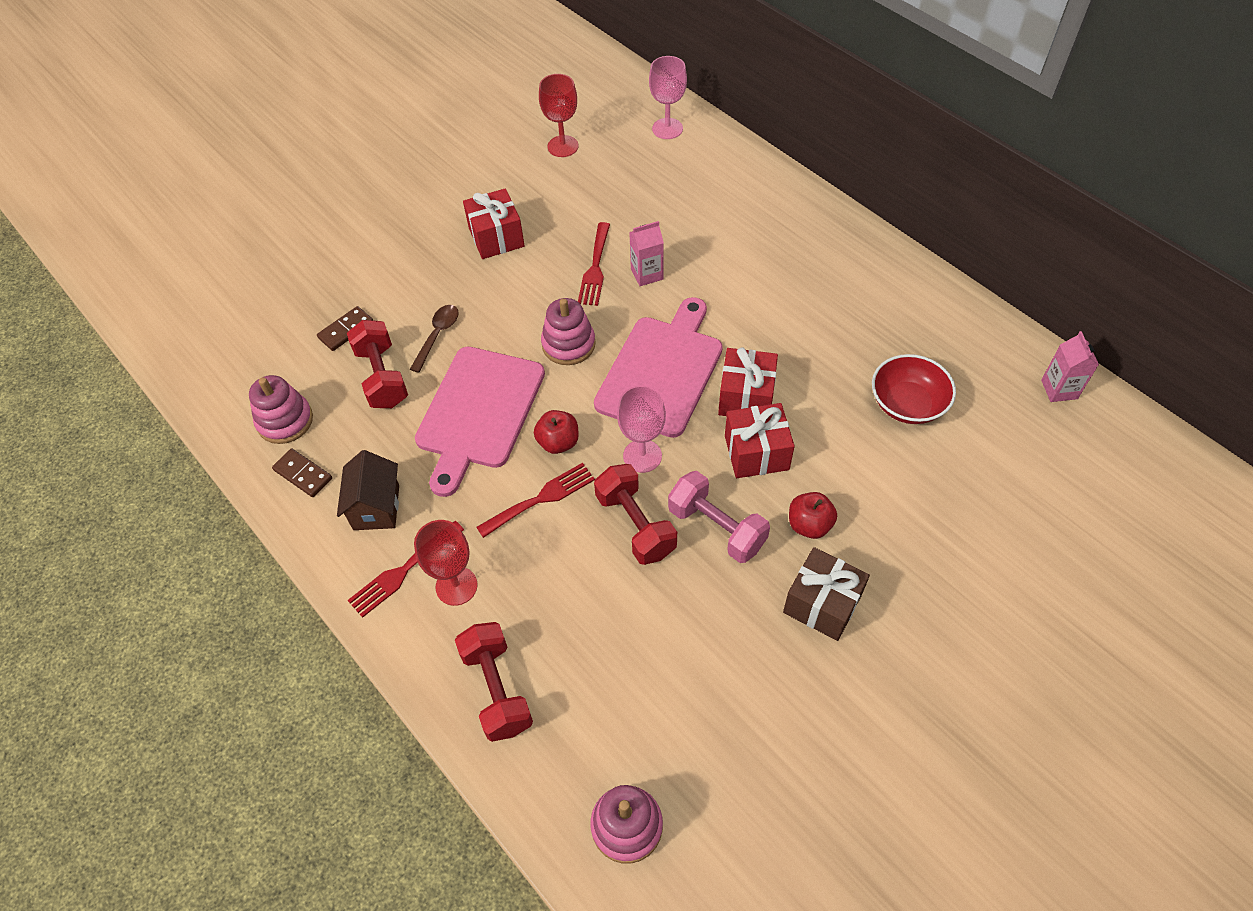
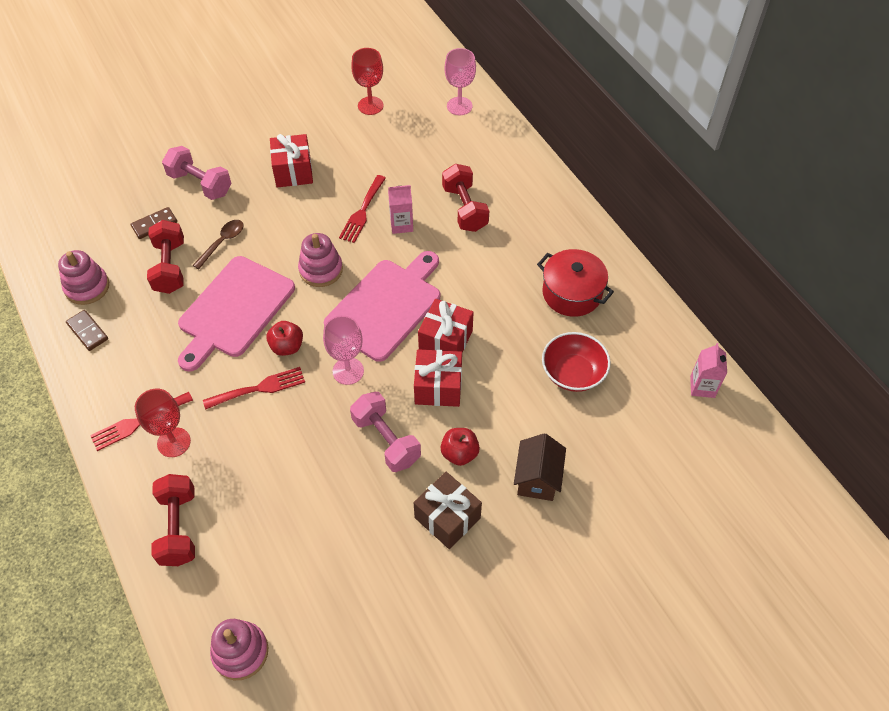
camera: 10 degrees right, 0 degrees up
(376, 507) = (133, 368): brown house -> brown house (537, 479)
(387, 272) = (200, 184): none -> pink dumbbell
(635, 525) = (324, 424): red dumbbell -> red dumbbell (465, 208)
(872, 314) = (572, 293): none -> red pot

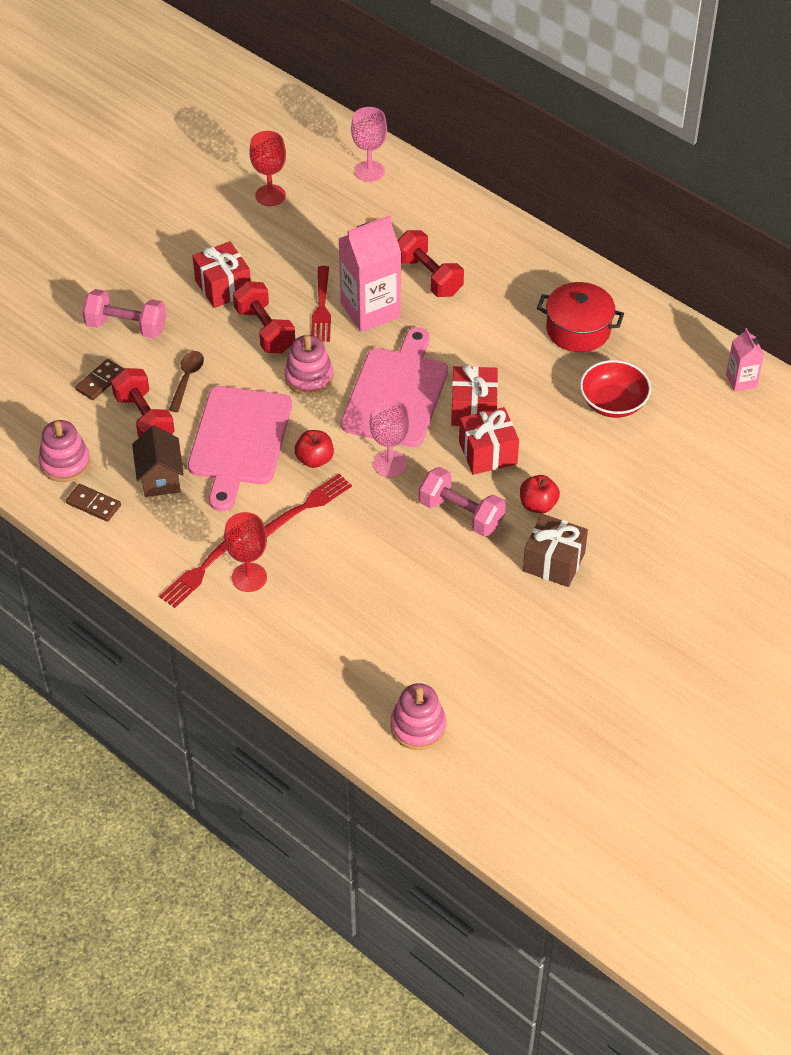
camera: 20 degrees left, 5 degrees down
(178, 527) = (299, 647): red dumbbell -> red dumbbell (265, 330)
(401, 224) = (370, 310): pink carton -> pink carton, size x1.91
(537, 479) = (622, 505): brown house -> brown house (160, 478)

